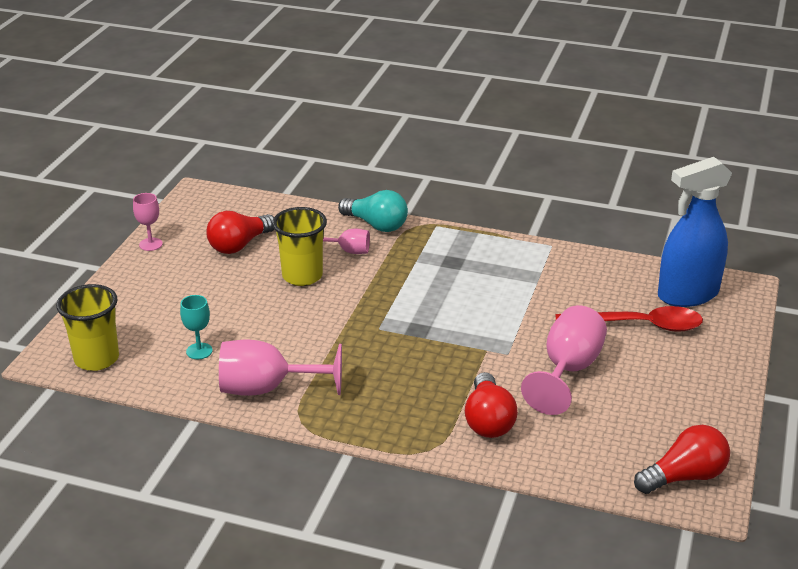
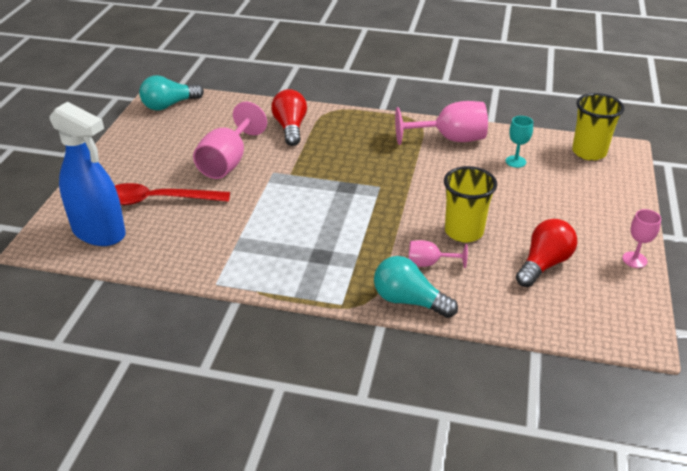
camera: 175 degrees right, 5 degrees up
(684, 477) = (169, 105): red light bulb -> turquoise light bulb
(687, 294) = (99, 232): blue spray bottle -> blue spray bottle turned 60 degrees clockwise

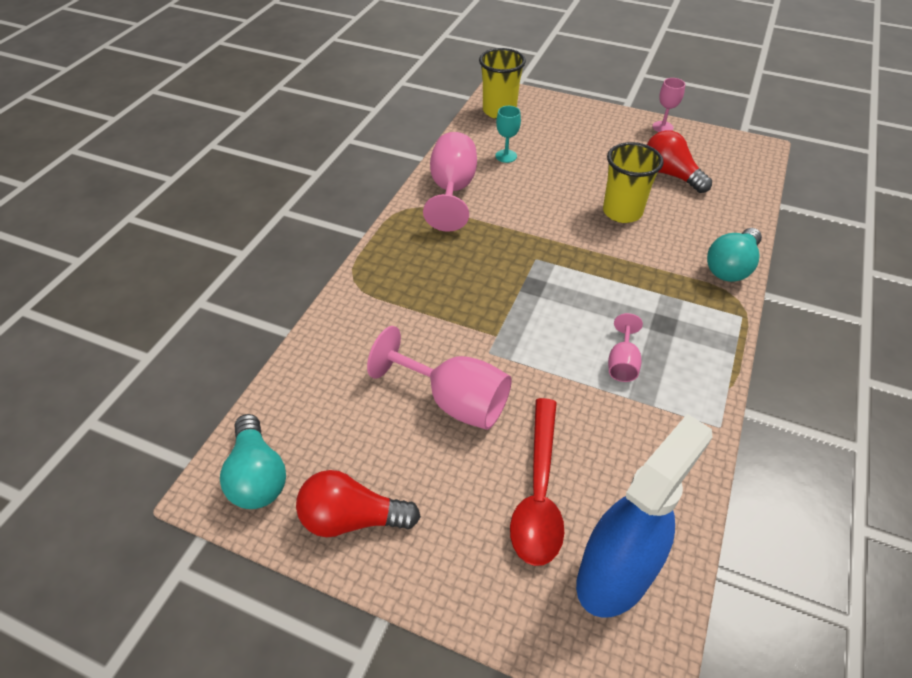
camera: 80 degrees left, 10 degrees up
(290, 128) = (384, 324): red light bulb -> red light bulb (352, 518)
(429, 263) = (673, 243): pink goblet -> pink goblet (622, 363)

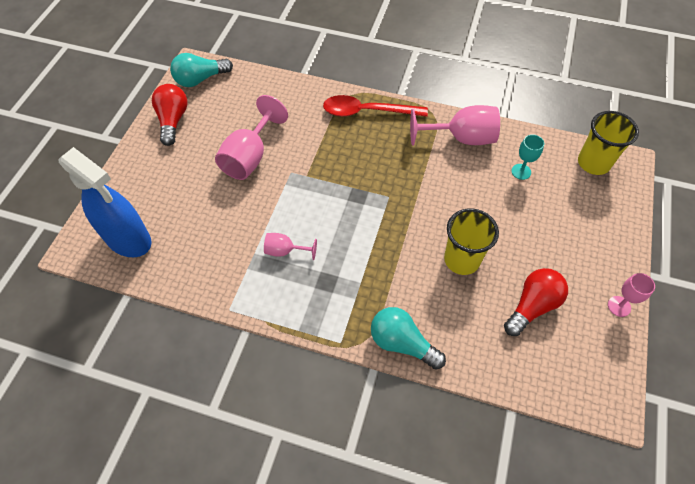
camera: 85 degrees right, 10 degrees up
(538, 492) = (183, 202): red spoon -> red spoon (367, 112)

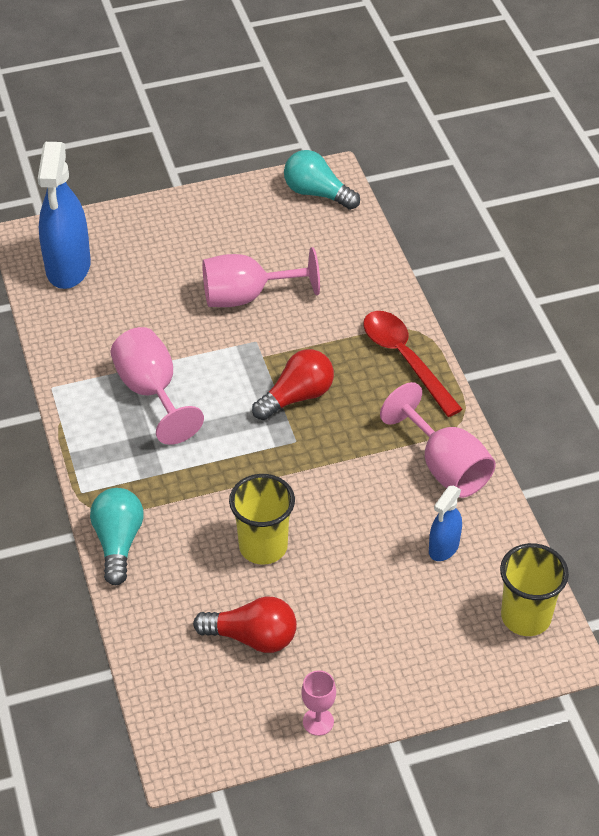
camera: 55 degrees right, 10 degrees down
(173, 121) = (239, 208): red light bulb -> red light bulb (297, 397)
(285, 251) = (152, 392): pink goblet -> pink goblet, size x1.87
(521, 171) = (443, 548): turquoise goblet -> blue spray bottle

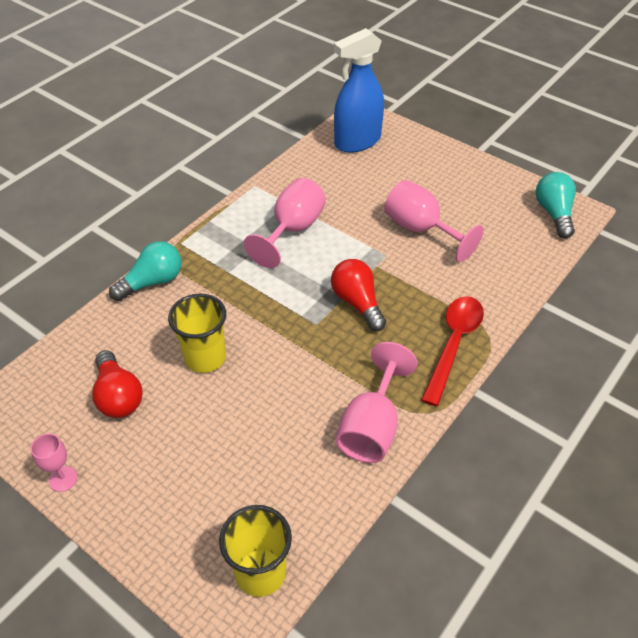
camera: 55 degrees right, 0 degrees up
(297, 397) = (357, 303): red light bulb -> red light bulb turned 135 degrees counterclockwise
(443, 548) = (289, 471): blue spray bottle -> none

